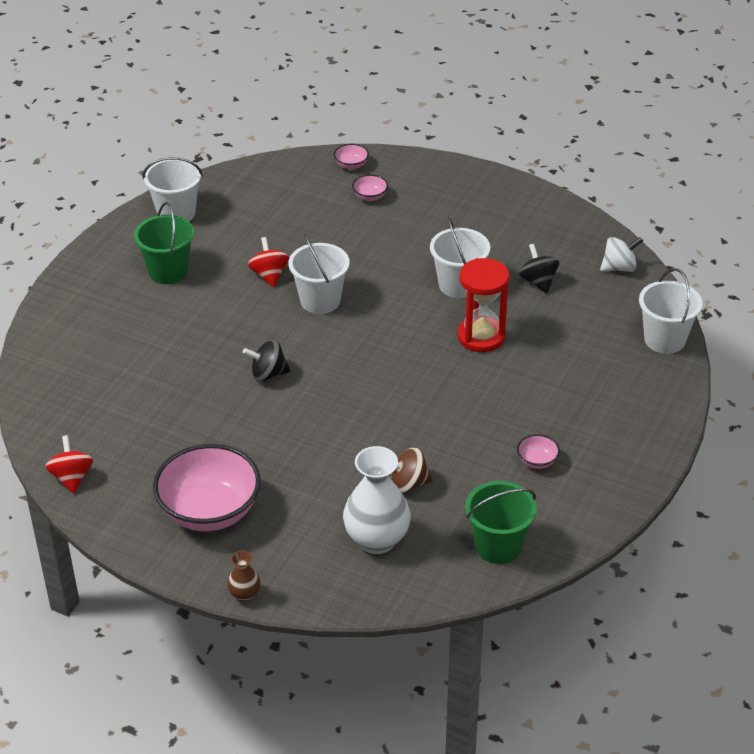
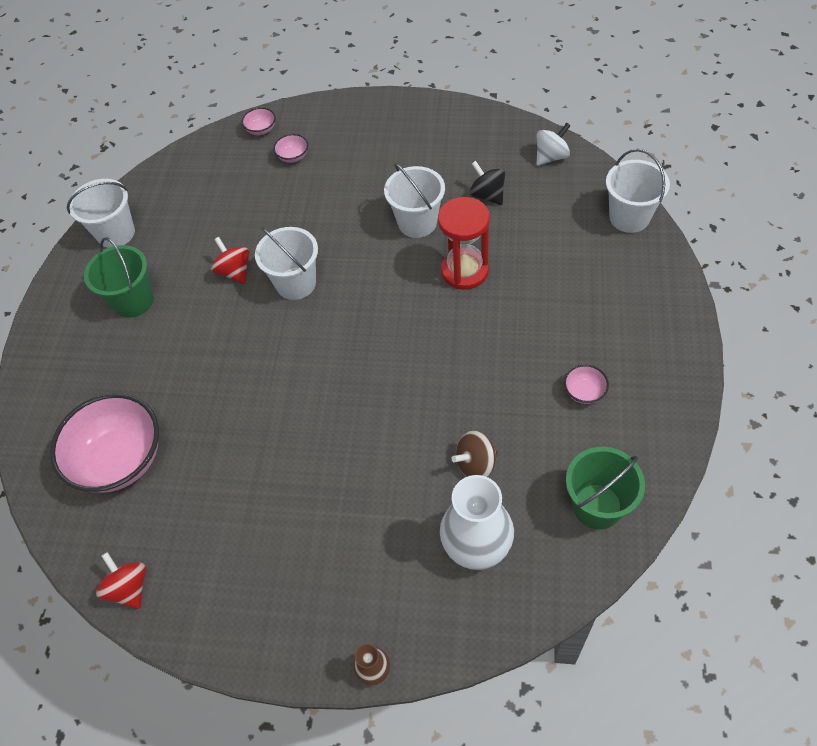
camera: 15 degrees left, 15 degrees up
(210, 511) = (292, 575): pink bowl -> pink bowl (120, 459)
(268, 374) = (281, 385): black spinning top -> none

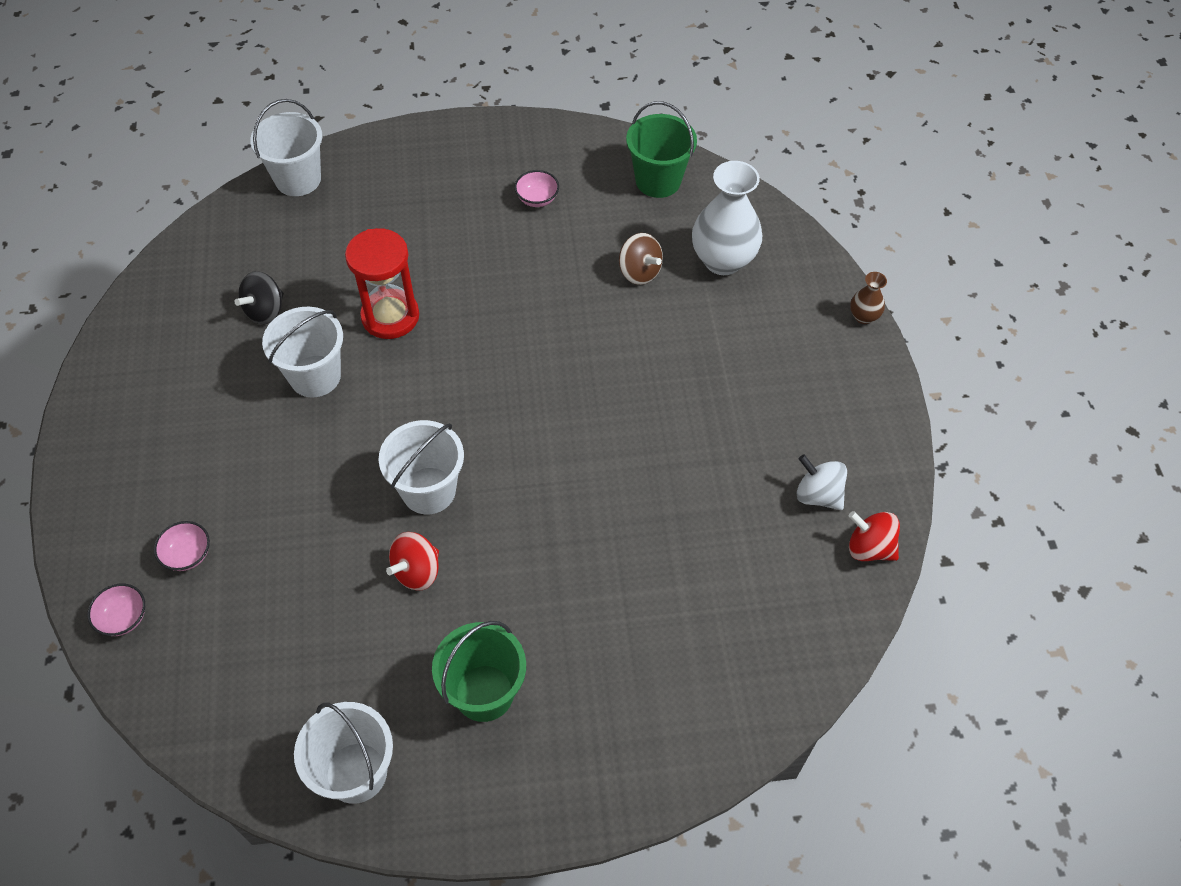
camera: 110 degrees left, 0 degrees up
(120, 459) = (726, 616): pink bowl -> none
(129, 588) = (869, 548): red spinning top -> red spinning top turned 75 degrees clockwise
(551, 157) = (197, 256): white spinning top -> white spinning top (818, 495)

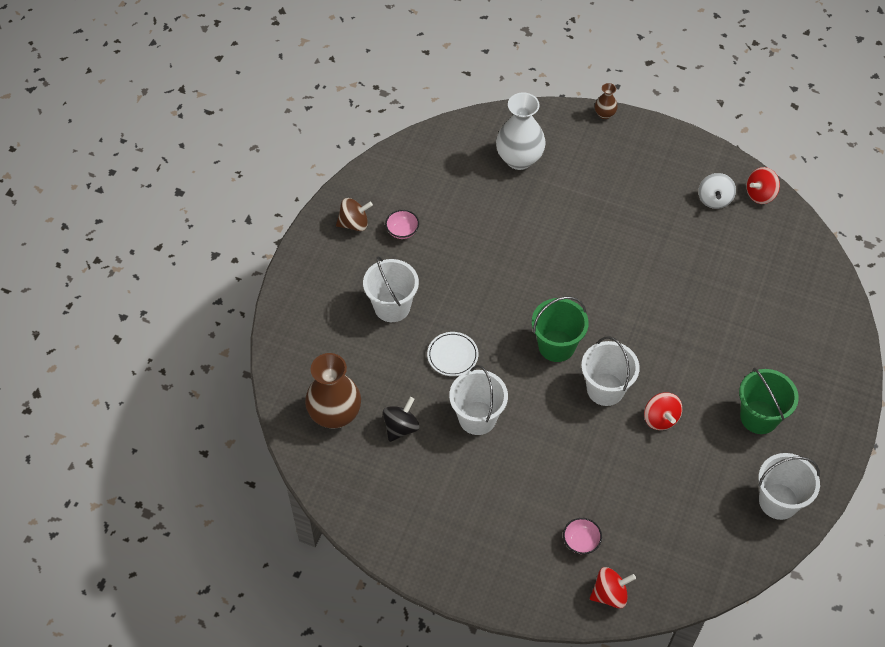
camera: 60 degrees left, 0 degrees up
(123, 618) = (610, 594): pink bowl -> red spinning top
(252, 246) = (335, 414): none -> brown vase
(265, 311) = (401, 427): black spinning top -> black spinning top turned 120 degrees counterclockwise
(298, 179) = (287, 363): white bucket -> white bucket (392, 307)
(390, 316) = (452, 355): red hourglass -> white plate
(639, 272) = (501, 205): brown spinning top -> brown spinning top (354, 223)
(658, 181) = (431, 160): green bucket -> green bucket (556, 346)
(818, 495) = (714, 199): white spinning top -> white spinning top turned 60 degrees counterclockwise

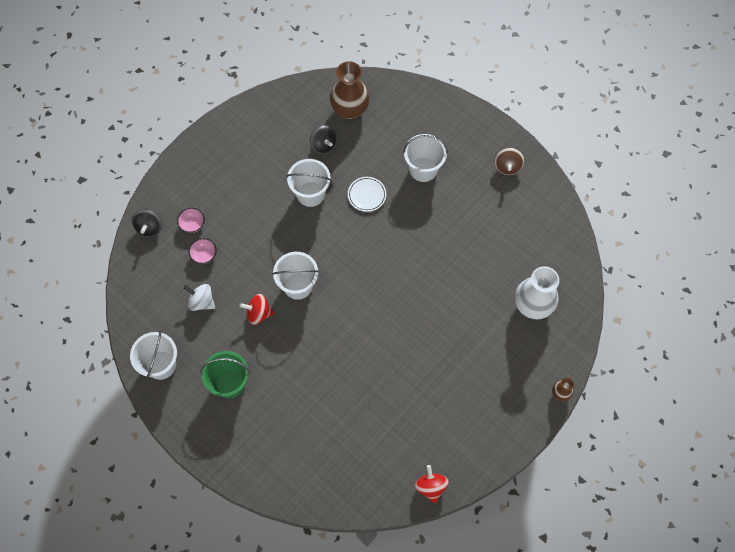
camera: 110 degrees right, 10 degrees up
(402, 231) = (489, 197): pink bowl -> pink bowl (204, 255)
(556, 346) = (347, 266): green bucket -> none
(610, 594) = (149, 228): red spinning top -> black spinning top
(714, 199) = (439, 445): white spinning top -> white spinning top (201, 302)

